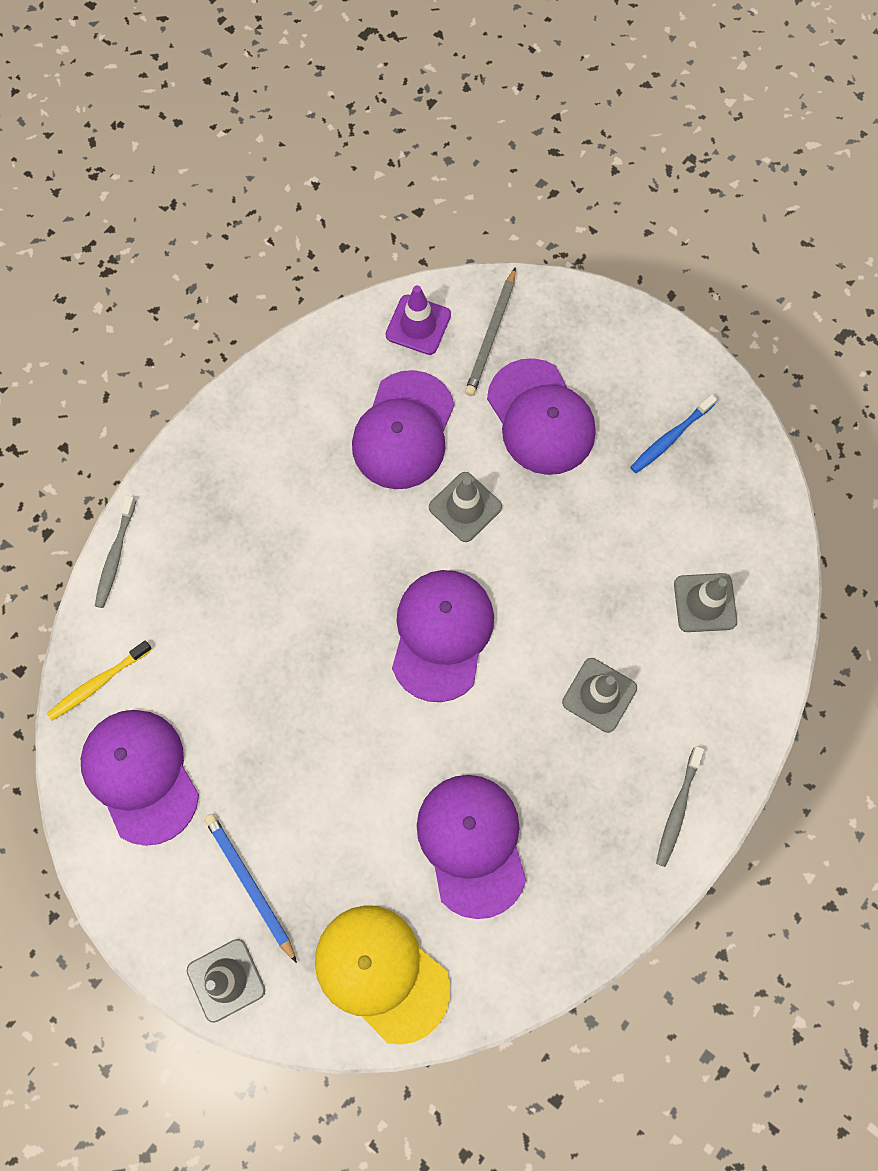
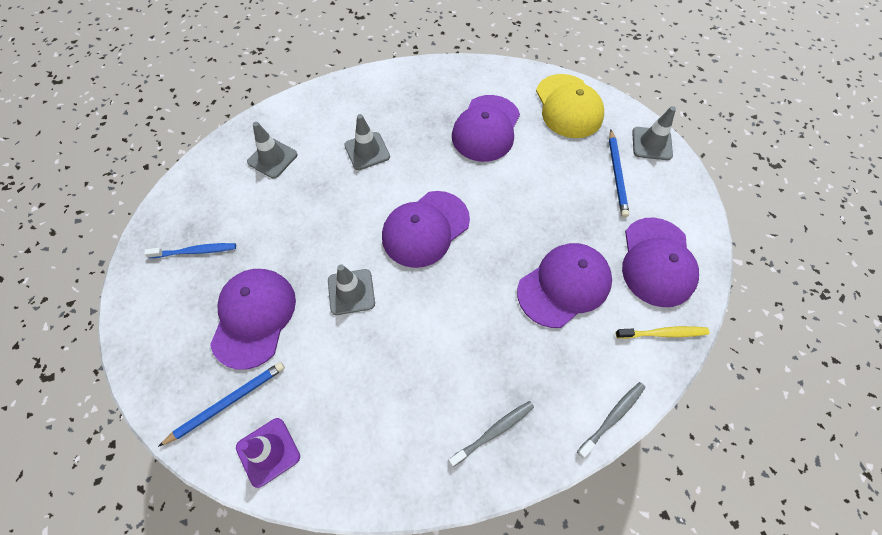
camera: 145 degrees left, 10 degrees down
(404, 430) = (347, 371): purple cap -> purple cap (564, 286)
(491, 335) = (227, 402): grey pencil -> blue pencil
(677, 809) = (375, 88): grey toothbrush -> grey toothbrush (494, 432)

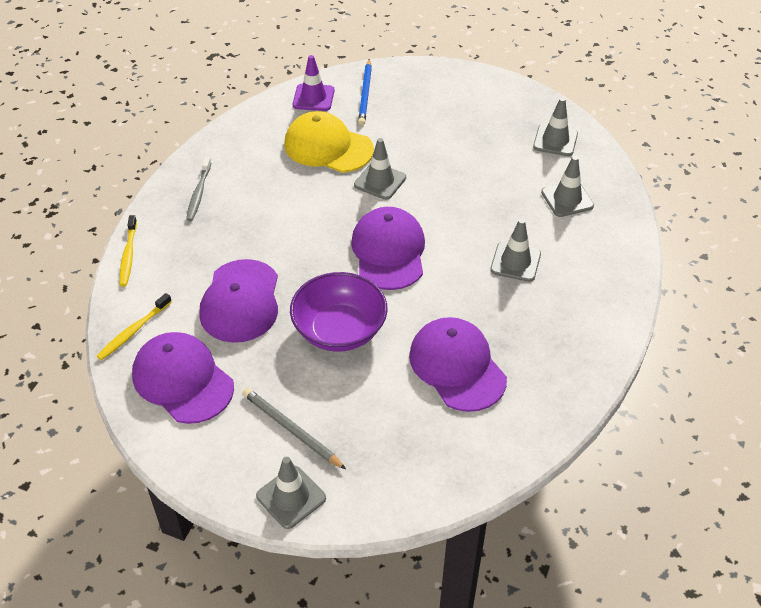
camera: 130 degrees right, 15 degrees down
(195, 251) = (506, 122): blue toothbrush -> none
(199, 203) = (555, 140): none -> grey traffic cone
(254, 317) = (415, 128): purple cap -> none
(523, 206) = (339, 330): none -> purple bowl
(568, 106) = (416, 463): yellow cap -> yellow cap (328, 147)
(612, 417) = (128, 255): grey toothbrush -> yellow toothbrush
(617, 175) = (291, 430): blue pencil -> grey pencil

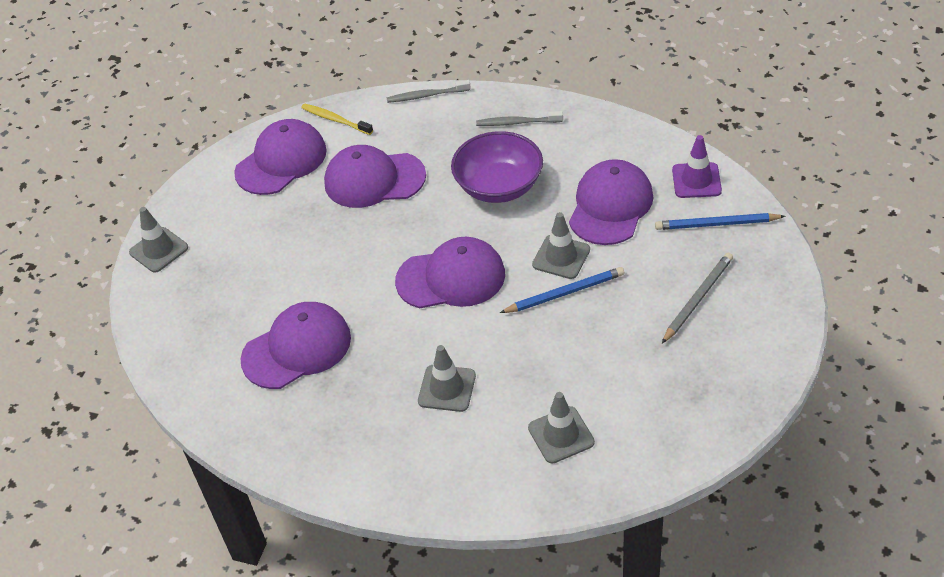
camera: 90 degrees right, 0 degrees up
(128, 255) = (426, 95): yellow toothbrush -> grey toothbrush
(291, 430) = (226, 239): grey pencil -> grey pencil (697, 299)
(328, 147) = (610, 206): yellow cap -> purple cap
(339, 330) = (341, 254): purple bowl -> purple bowl (499, 186)
(421, 183) = (565, 293): none -> blue pencil
(555, 140) = (673, 419): grey traffic cone -> none

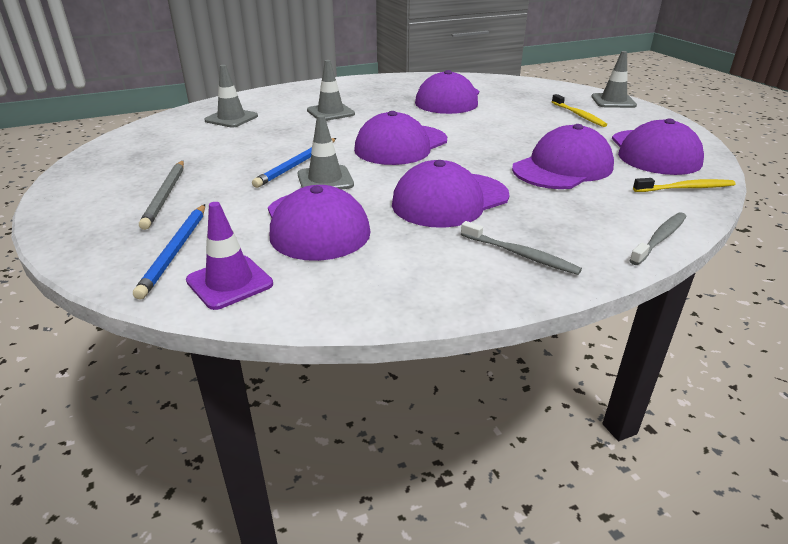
camera: 135 degrees right, 15 degrees down
(234, 243) = (578, 115): none -> yellow toothbrush
(499, 186) = (450, 200): purple bowl -> purple cap
(517, 122) = (520, 254): grey toothbrush -> grey toothbrush turned 75 degrees clockwise
(716, 224) = (175, 251): blue pencil -> blue pencil turned 135 degrees clockwise

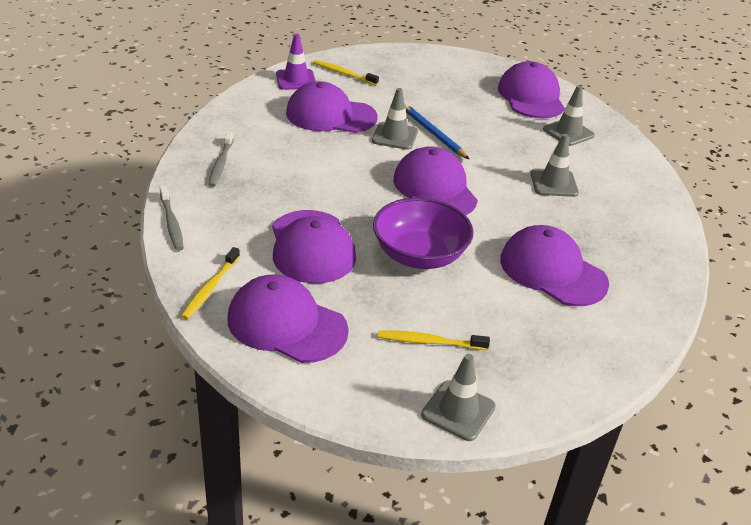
camera: 115 degrees right, 5 degrees up
(166, 196) = (421, 82): grey pencil -> none
(175, 251) = (343, 73): blue pencil -> yellow toothbrush
(450, 200) = (313, 170): purple cap -> purple cap (531, 97)
(500, 133) = (419, 255): none -> purple bowl
(520, 254) = (221, 164): grey toothbrush -> grey toothbrush turned 60 degrees counterclockwise

